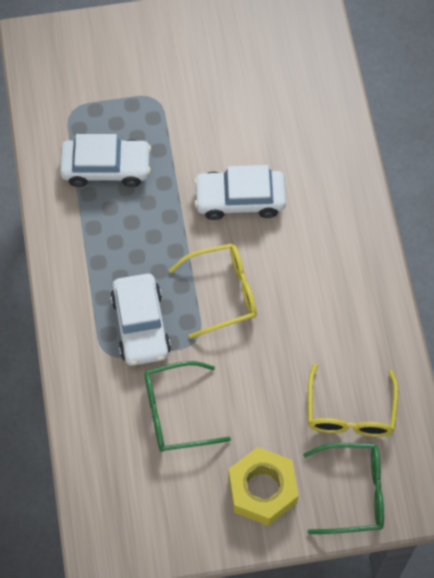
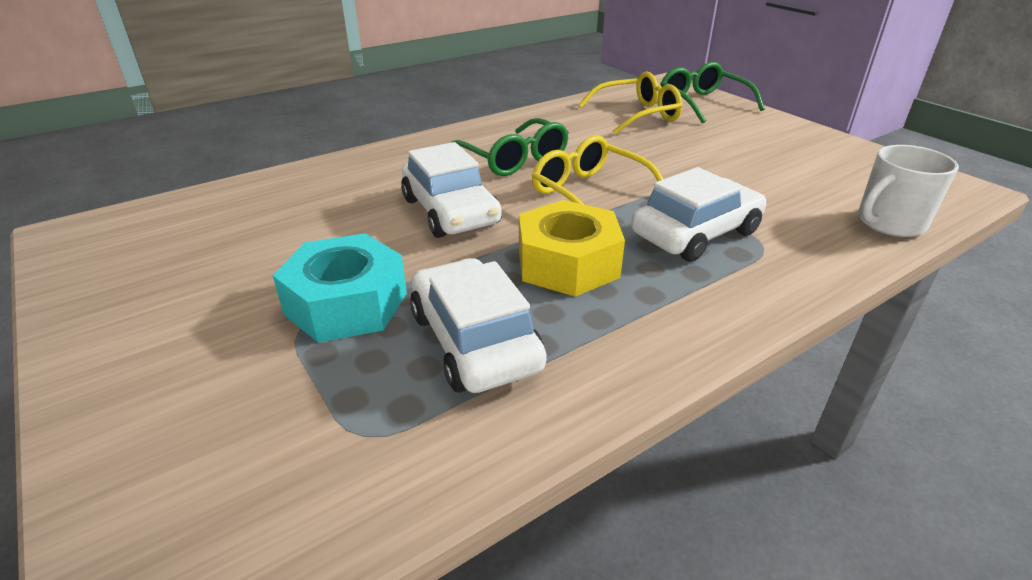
camera: 115 degrees left, 30 degrees down
(90, 452) = (889, 223): none -> white mug
(166, 122) = (346, 303): none -> turquoise nut
(175, 412) = (761, 186): green glasses -> green glasses (514, 160)
(262, 490) = (761, 133): yellow nut -> yellow nut (567, 263)

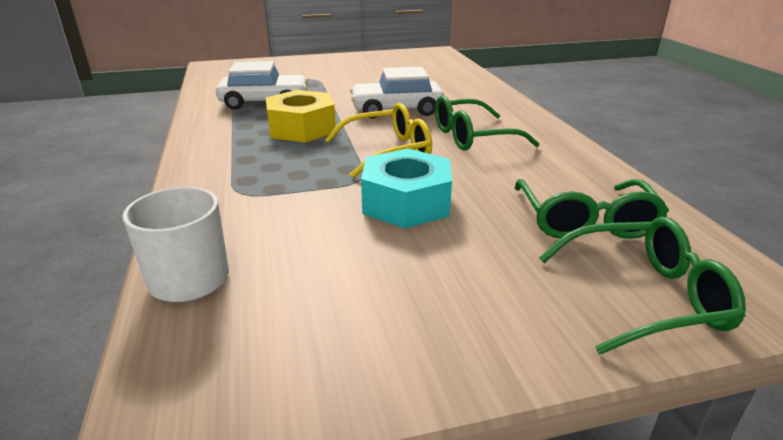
camera: 110 degrees right, 5 degrees down
(346, 303) = (323, 85): turquoise nut -> turquoise nut (406, 202)
(637, 115) = (585, 221): yellow glasses -> green glasses
(695, 233) = (289, 173): white car -> none

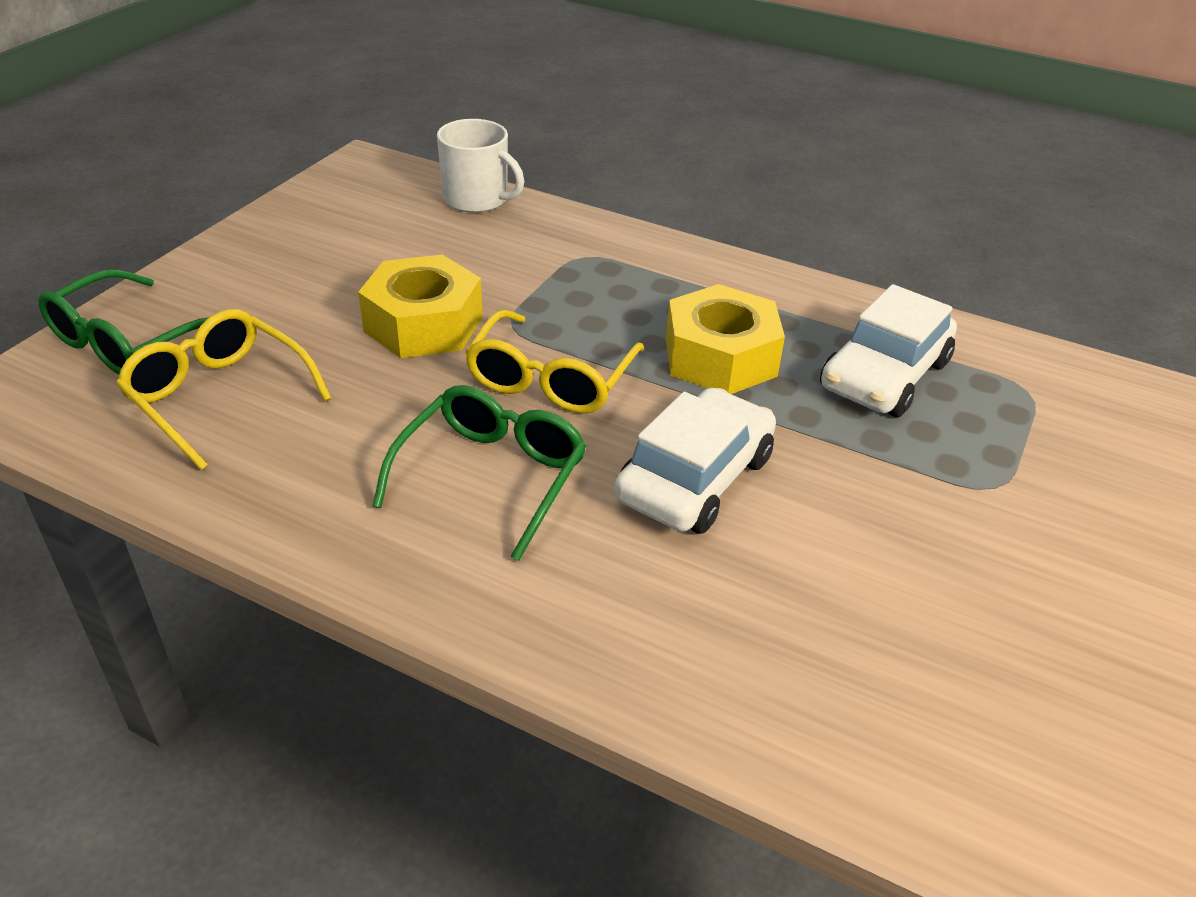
camera: 130 degrees right, 10 degrees up
(406, 202) = (423, 324): turquoise nut -> yellow nut
(585, 221) = (218, 396): green glasses -> yellow glasses

